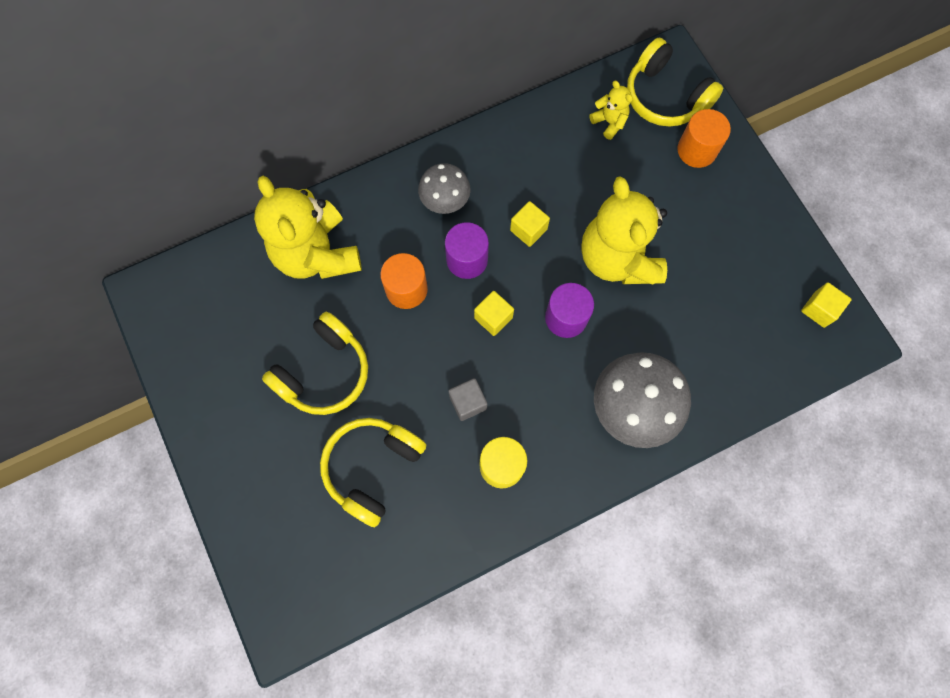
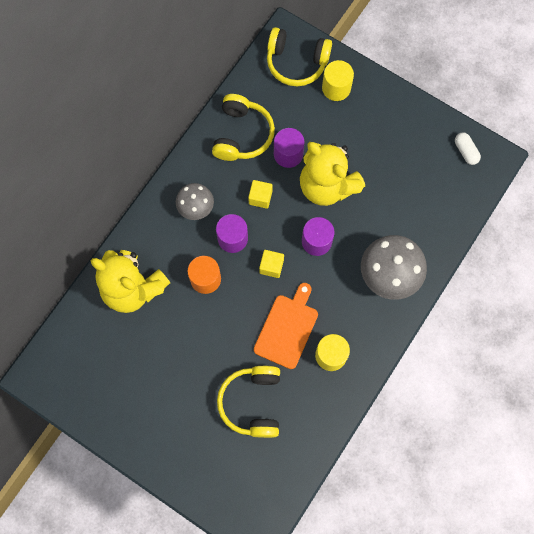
camera: 30 degrees left, 0 degrees up
(324, 372) = (185, 361): yellow headphones -> yellow headphones (242, 134)
(468, 402) = (287, 328): grey cube -> orange cutting board
(592, 197) = (288, 154): none -> purple cylinder
(609, 122) = (270, 98): yellow teddy bear -> none
(696, 150) = (336, 88): orange cylinder -> yellow cylinder
(819, 309) = (465, 151): yellow cube -> white capsule

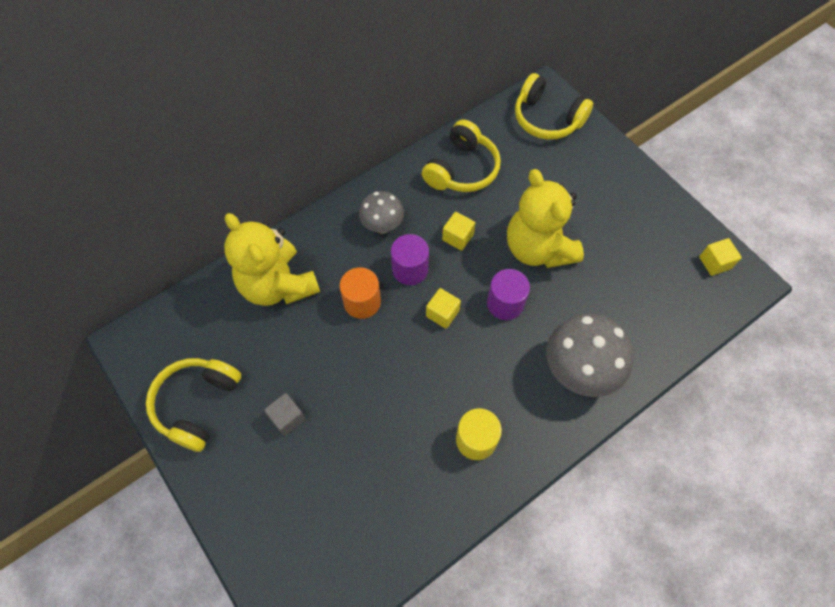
camera: 20 degrees right, 10 degrees down
(186, 389) = (287, 418): none -> grey cube
(253, 402) = (359, 463): yellow headphones -> yellow headphones (197, 404)
(287, 328) = (434, 389): orange cutting board -> none
(288, 154) = (505, 203): purple cylinder -> none
(336, 88) = (582, 155): yellow cylinder -> none
(465, 151) = (714, 263): white capsule -> yellow cube

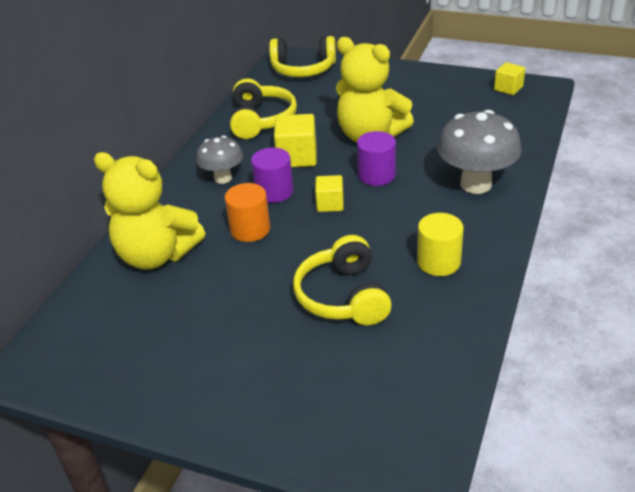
camera: 30 degrees left, 25 degrees down
(197, 404) = (146, 373): yellow headphones -> yellow headphones (344, 296)
(287, 418) = (251, 335): grey cube -> none
(457, 237) = (297, 157): yellow cube -> yellow cube, size x1.59

